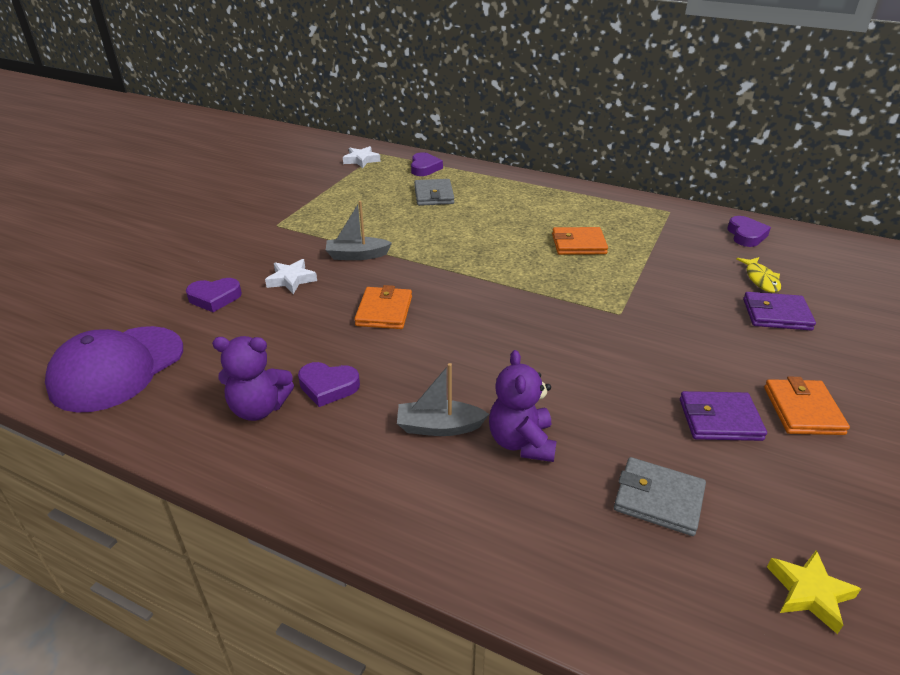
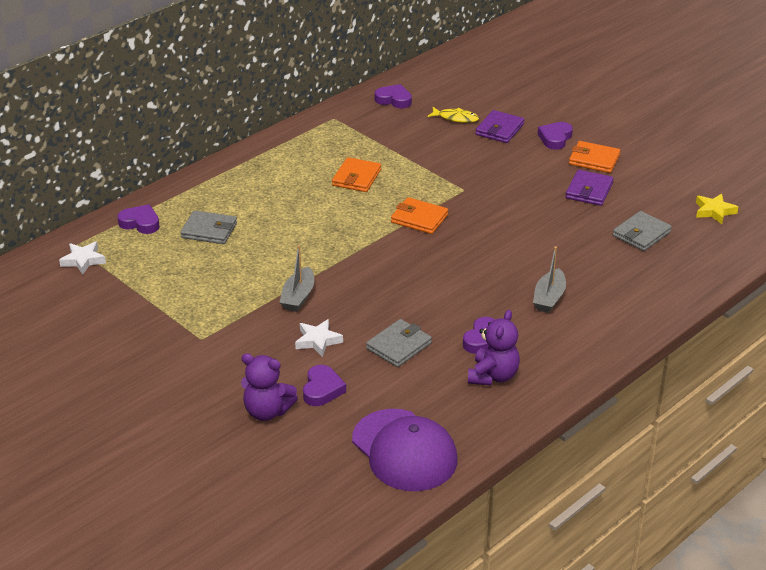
camera: 70 degrees left, 0 degrees up
(297, 328) = (399, 346): none -> grey wallet
(384, 311) = (399, 297): orange wallet -> orange wallet (419, 218)
(521, 442) = (577, 268): purple teddy bear -> purple teddy bear (267, 411)
(812, 364) = (555, 138): none -> purple heart

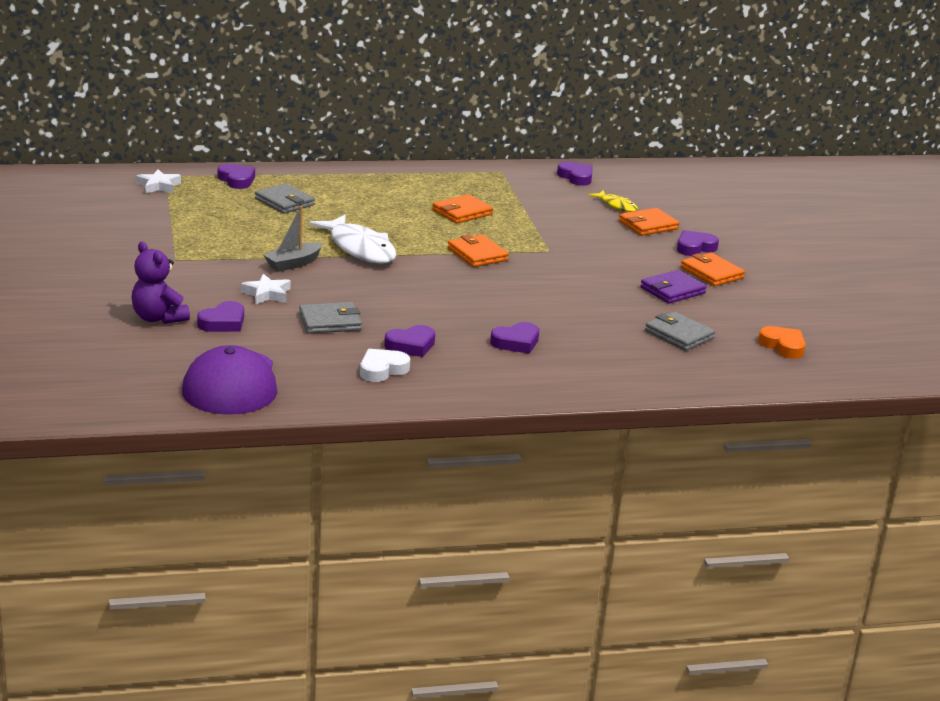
camera: 30 degrees right, 10 degrees down
(328, 255) = (359, 248): none -> white fish
(493, 376) = (382, 370): purple teddy bear -> white heart
(499, 129) = (648, 225): purple wallet -> orange wallet
(549, 298) = (516, 342): grey boat -> purple heart
(641, 234) = (679, 335): grey wallet -> grey wallet turned 60 degrees clockwise
(714, 211) = (783, 346): yellow star -> orange heart

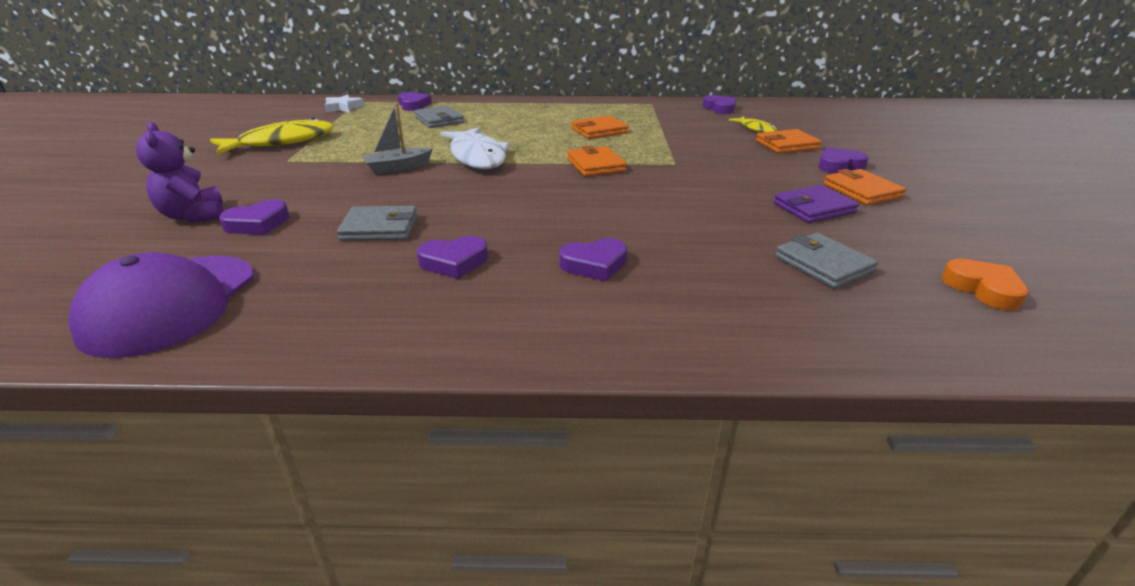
camera: 15 degrees right, 5 degrees up
(144, 237) = (281, 142): none -> yellow fish
(267, 294) = (340, 195): white star -> none
(382, 370) = (389, 295): white heart -> none

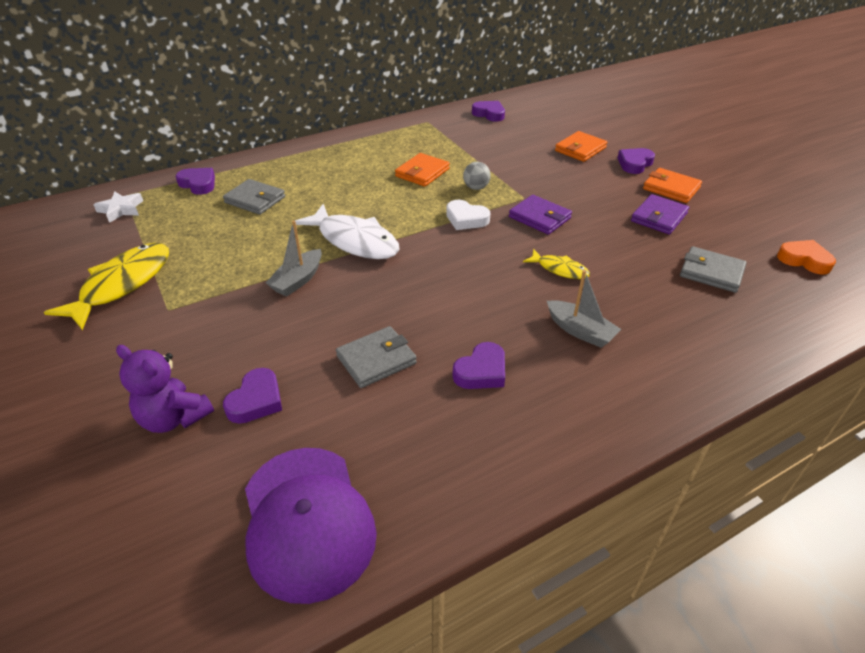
camera: 30 degrees left, 10 degrees up
(594, 264) = (580, 331): purple heart -> grey boat
(595, 165) = (466, 219): orange wallet -> white heart
(635, 148) = (476, 188): none -> grey ball
(671, 179) = (539, 217): none -> purple wallet
(755, 129) = (541, 135): yellow fish -> yellow fish (559, 269)

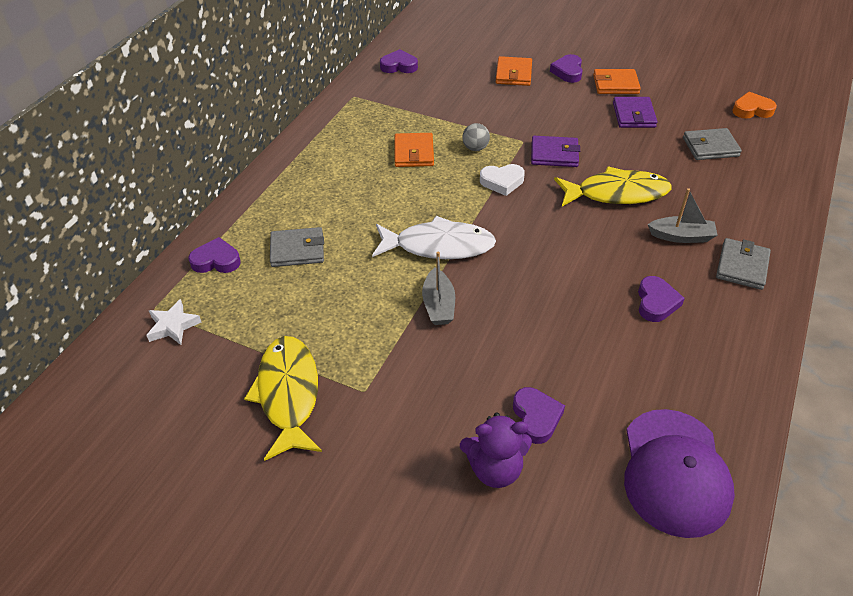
camera: 35 degrees left, 5 degrees up
(307, 521) = (675, 472): purple cap -> purple cap turned 60 degrees clockwise
(376, 359) = (579, 335): grey wallet -> grey wallet (742, 266)
(559, 269) = (616, 193): yellow fish -> yellow fish, size x1.92

